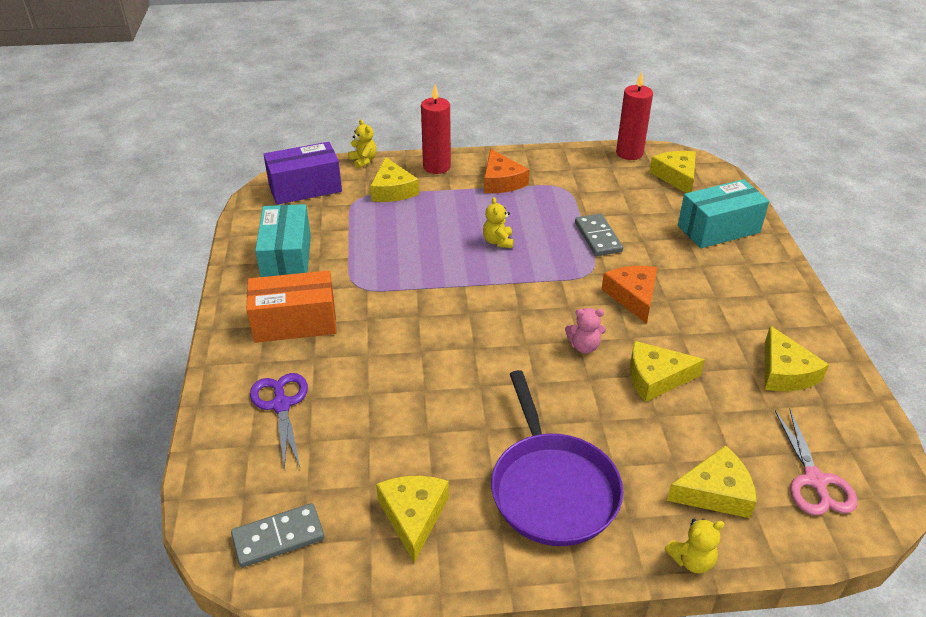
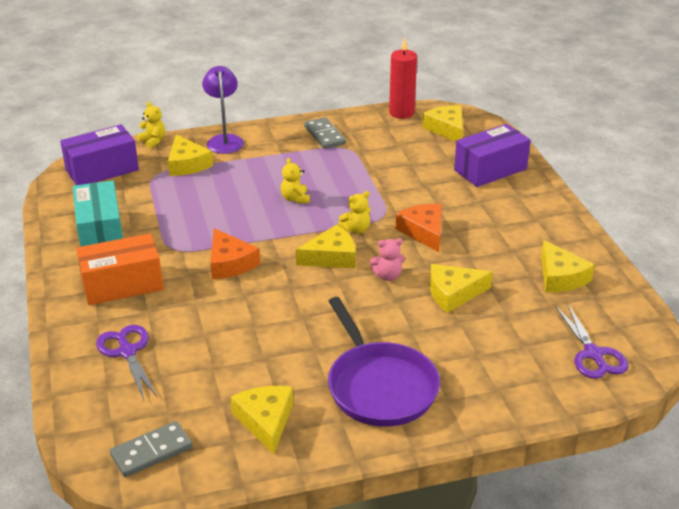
camera: 10 degrees left, 5 degrees down
(436, 167) = (224, 140): red candle -> purple lamp
(501, 181) = (288, 147): orange cheese -> orange cheese (230, 263)
(598, 237) = (385, 186): grey domino -> grey domino (325, 135)
(691, 560) = (502, 423): yellow teddy bear -> yellow teddy bear (356, 229)
(715, 492) = (515, 372): yellow cheese -> yellow cheese (331, 257)
(718, 229) = (490, 169): turquoise box -> purple box
(814, 481) = (593, 354): pink scissors -> purple scissors

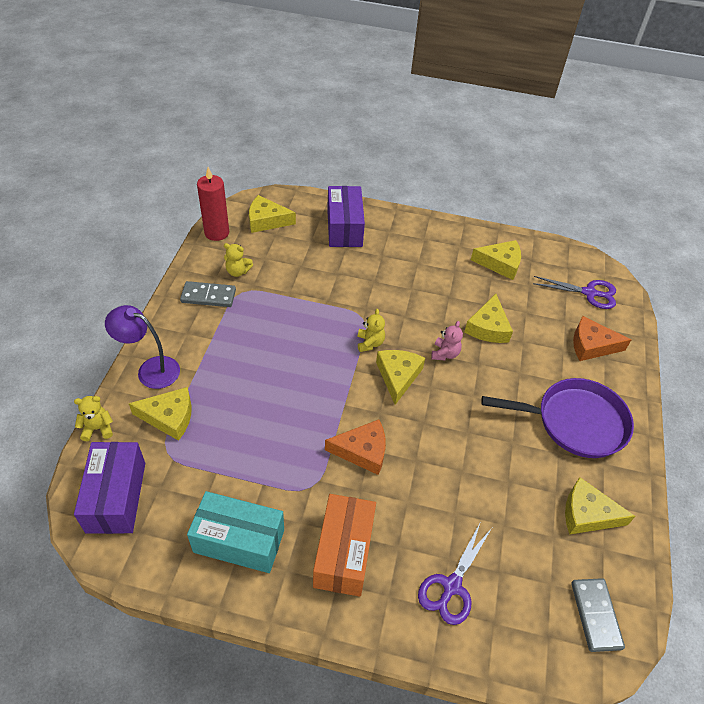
camera: 65 degrees left, 15 degrees up
(127, 352) = (451, 586): purple scissors -> purple scissors turned 60 degrees counterclockwise
(295, 199) = (295, 362): yellow teddy bear -> yellow teddy bear (238, 271)
(423, 232) = (400, 305): orange cheese -> orange cheese (591, 345)

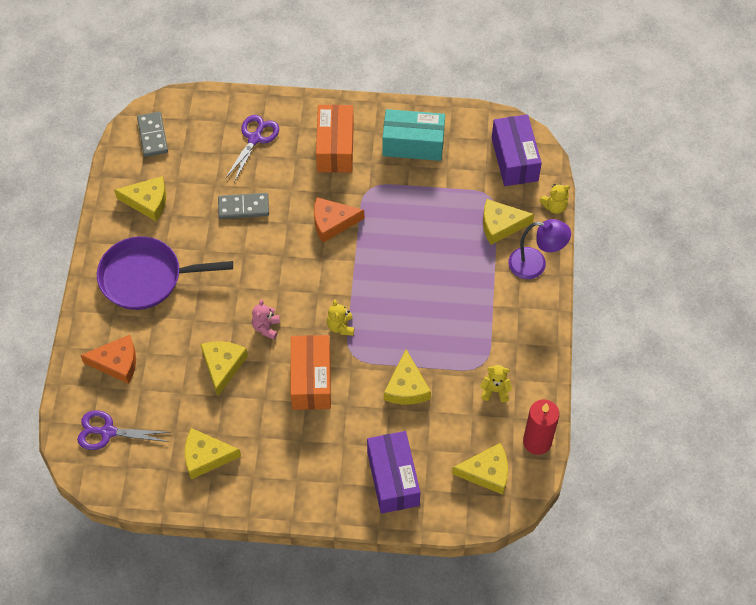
camera: 175 degrees right, 10 degrees up
(208, 296) = (514, 353): grey domino -> grey domino (243, 207)
(398, 376) = (309, 296): yellow cheese -> yellow cheese (406, 387)
(404, 304) = (311, 380): none -> orange box

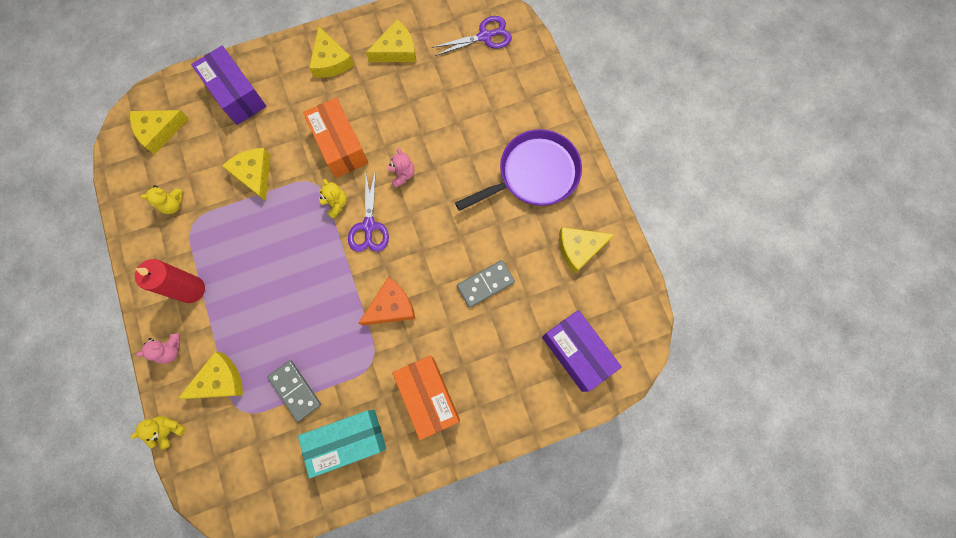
camera: 155 degrees right, 15 degrees up
(117, 363) = (512, 91): orange cheese -> none
(153, 136) = (620, 324): grey domino -> grey domino (295, 390)
(222, 366) = (422, 126): yellow cheese -> yellow cheese (331, 61)
(255, 138) = (516, 369): purple scissors -> purple scissors (369, 226)
(514, 159) = (230, 473): purple box -> purple box (576, 353)
(535, 265) = (171, 350): purple lamp -> pink teddy bear
(537, 442) = (122, 174): red candle -> red candle (191, 289)

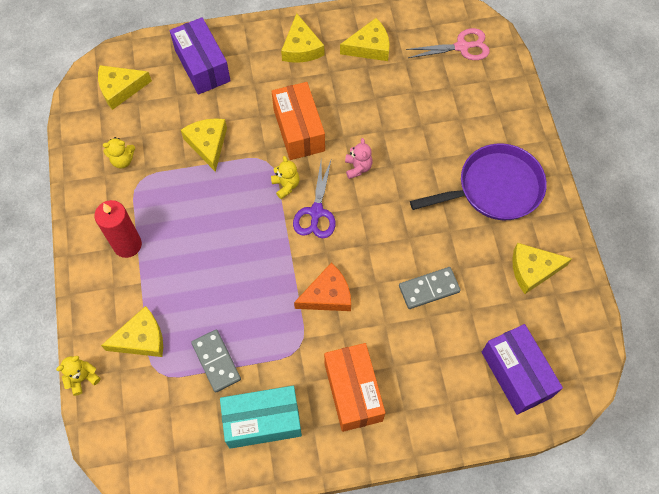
camera: 10 degrees right, 10 degrees down
(171, 350) = (97, 300): pink teddy bear -> none
(485, 36) = (462, 47): purple scissors -> pink scissors

